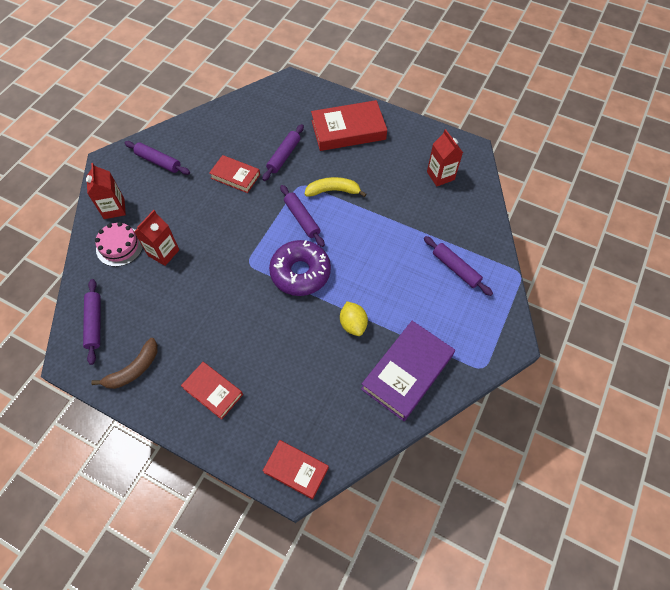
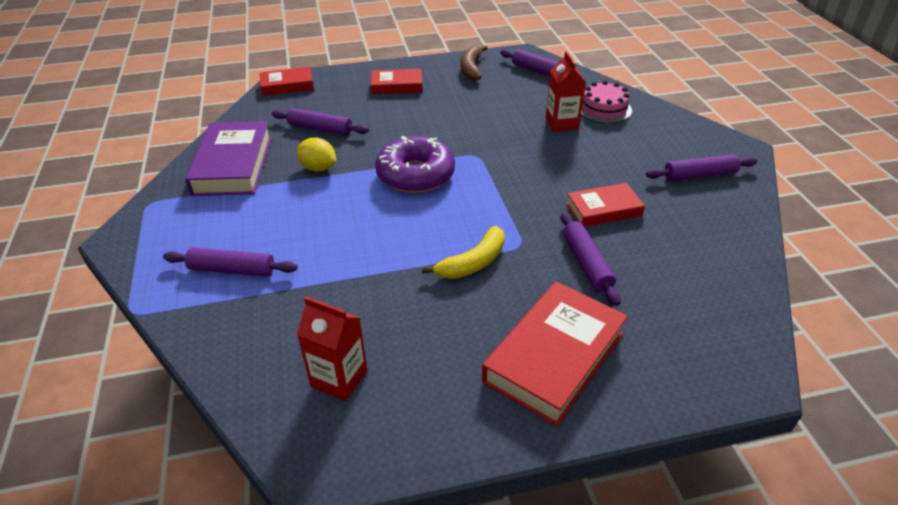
camera: 140 degrees right, 20 degrees down
(114, 208) = (659, 124): red carton -> none
(302, 219) = (472, 215): purple rolling pin -> purple rolling pin (320, 129)

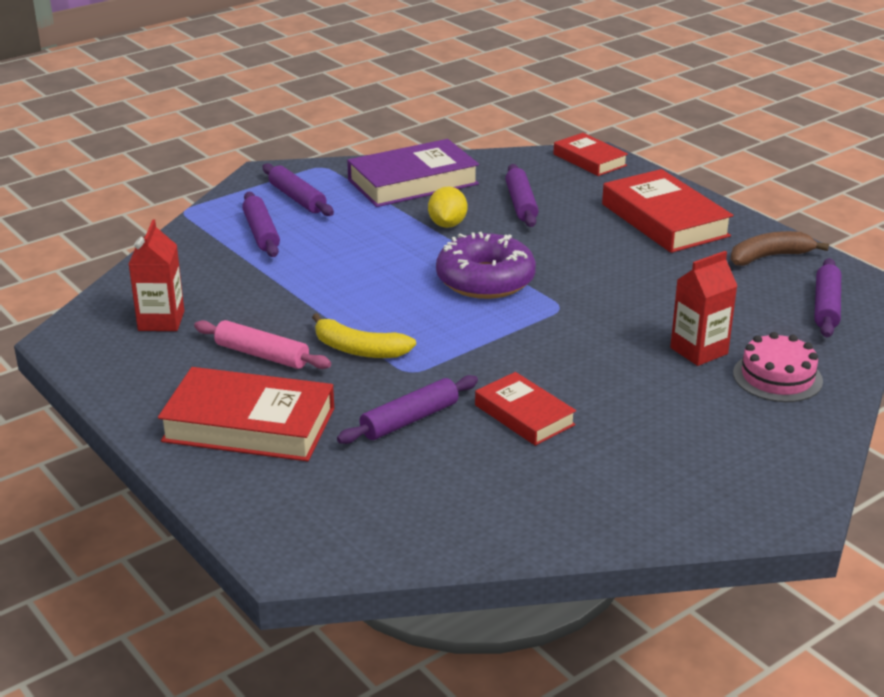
camera: 65 degrees right, 10 degrees down
(397, 86) = (664, 220): red book -> red book, size x1.67
(446, 321) = (262, 355): none -> pink rolling pin
(699, 175) = (675, 481): purple rolling pin -> purple rolling pin (297, 198)

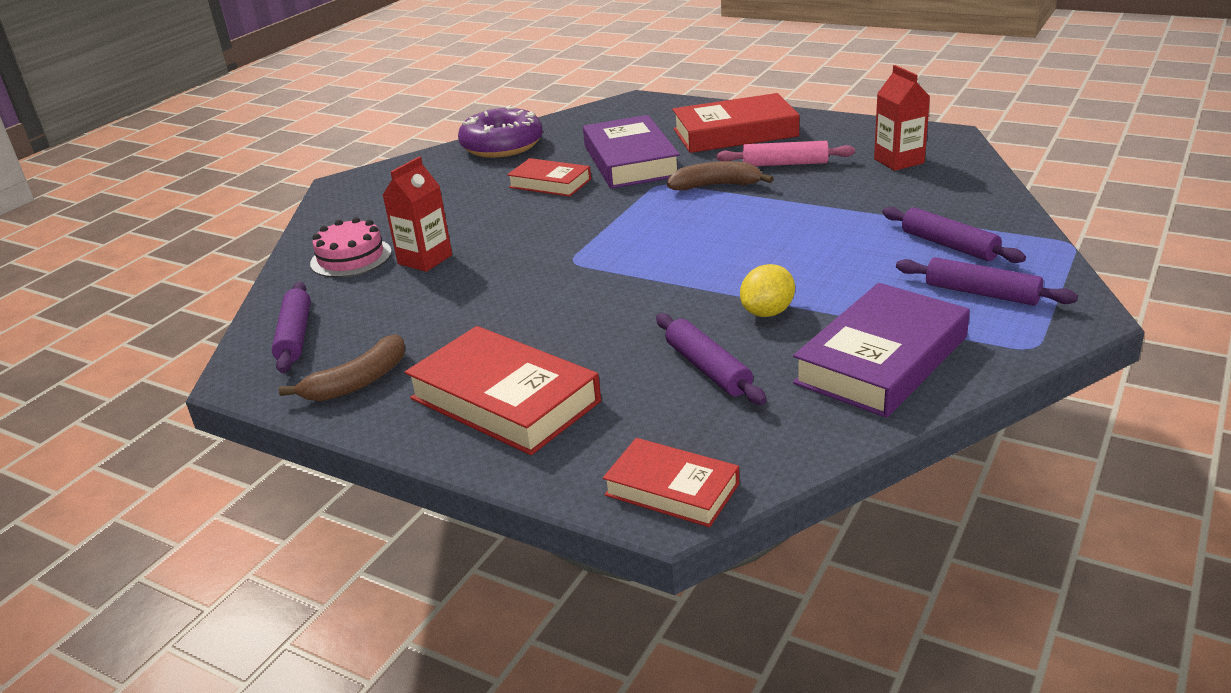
camera: 160 degrees right, 0 degrees up
(359, 350) = (716, 185): yellow banana -> brown banana
(409, 420) = (630, 161): purple rolling pin -> purple book
(447, 224) = (767, 312): yellow lemon -> yellow lemon turned 60 degrees clockwise
(485, 280) = (665, 265): purple donut -> purple donut (502, 146)

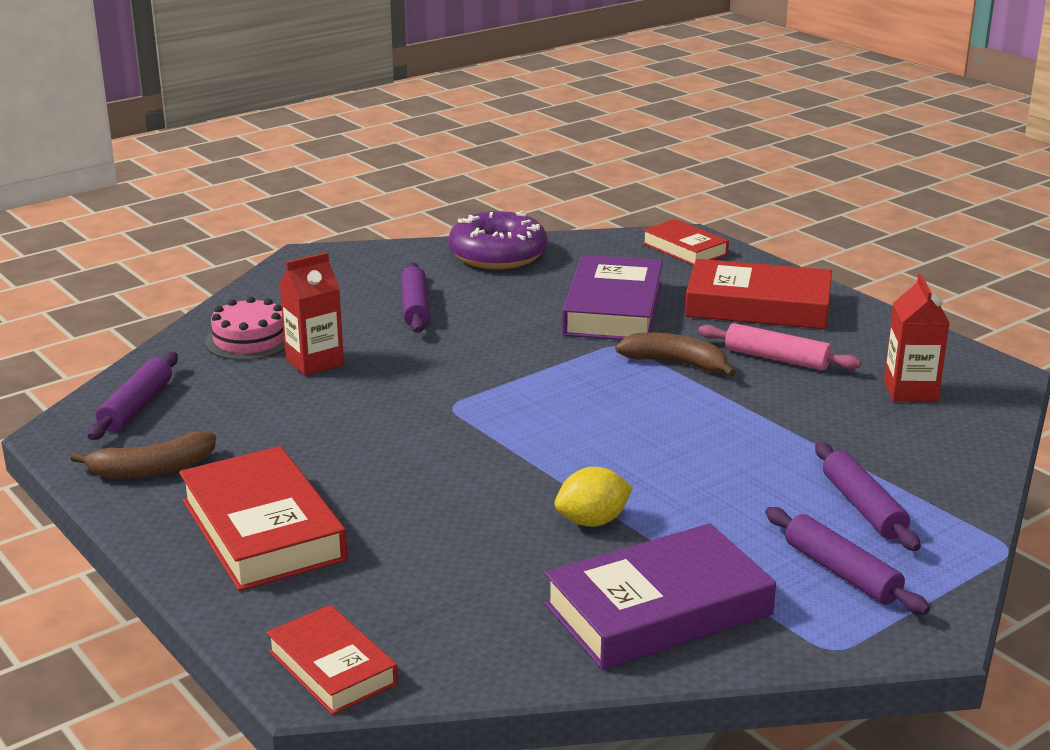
camera: 20 degrees right, 5 degrees down
(550, 183) = (507, 312): red book -> red book (684, 249)
(708, 369) = (476, 561): purple rolling pin -> purple rolling pin (415, 307)

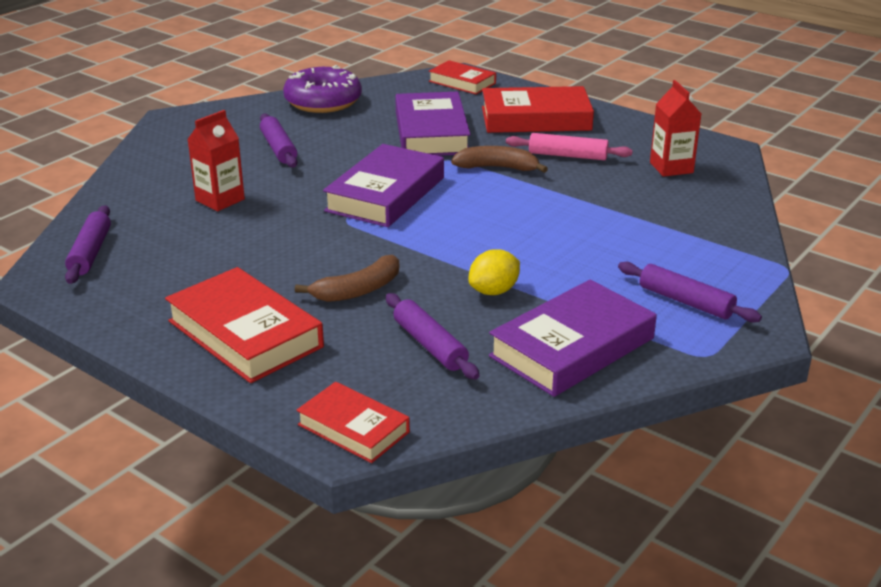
camera: 15 degrees left, 5 degrees up
(152, 470) = (130, 300): brown banana -> brown banana (358, 290)
(249, 340) = (158, 189): pink cake -> none
(517, 380) = (386, 194): none -> purple book
(863, 507) = (678, 254): purple rolling pin -> purple rolling pin (430, 345)

